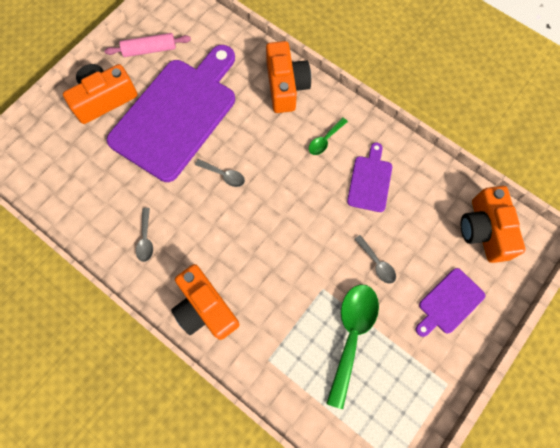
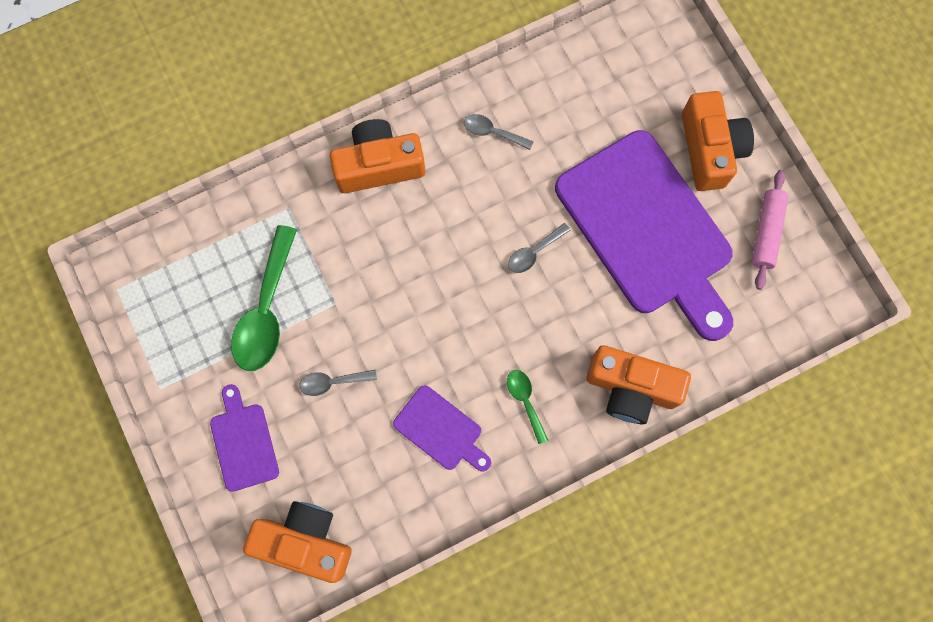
camera: 115 degrees right, 5 degrees up
(351, 335) = (266, 310): green spoon -> green spoon turned 60 degrees clockwise

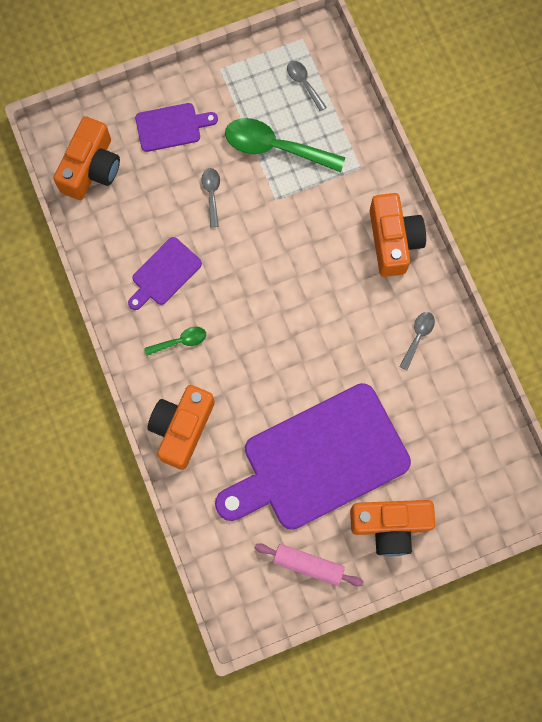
camera: 95 degrees right, 0 degrees up
(534, 252) = (306, 361): grey spoon -> grey spoon (304, 83)

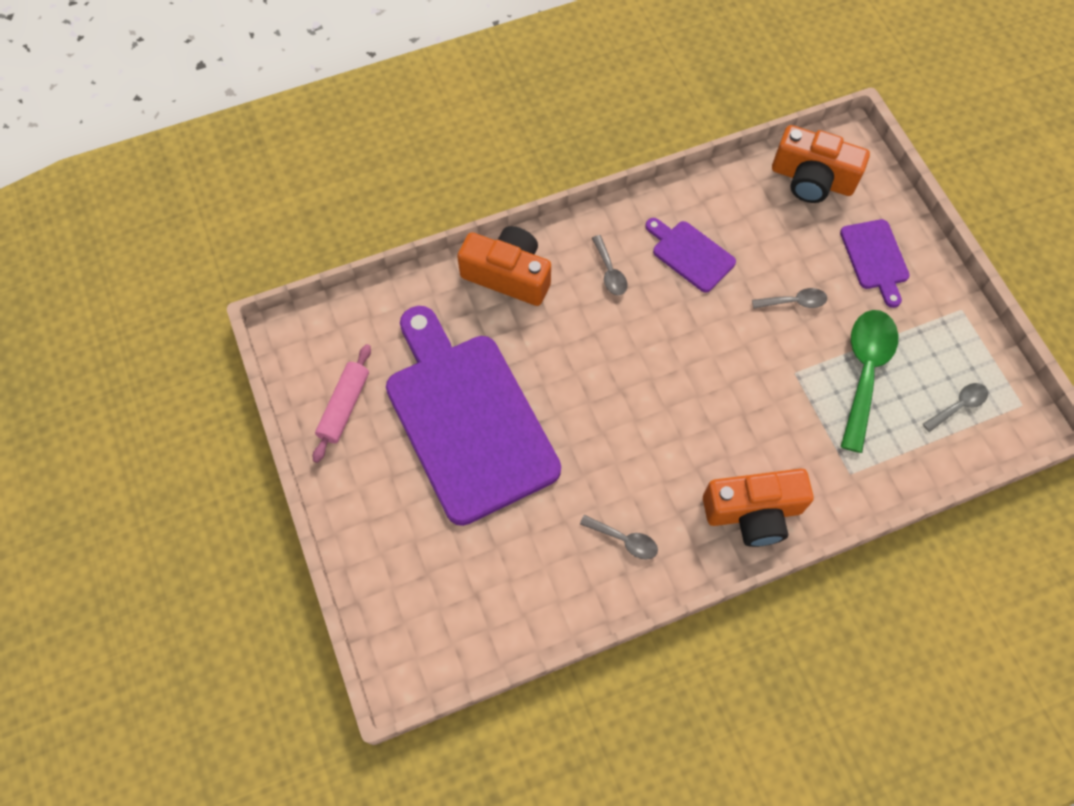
camera: 90 degrees right, 10 degrees down
(180, 341) = (609, 272): green spoon -> grey spoon
(390, 525) = (384, 499): orange camera -> none

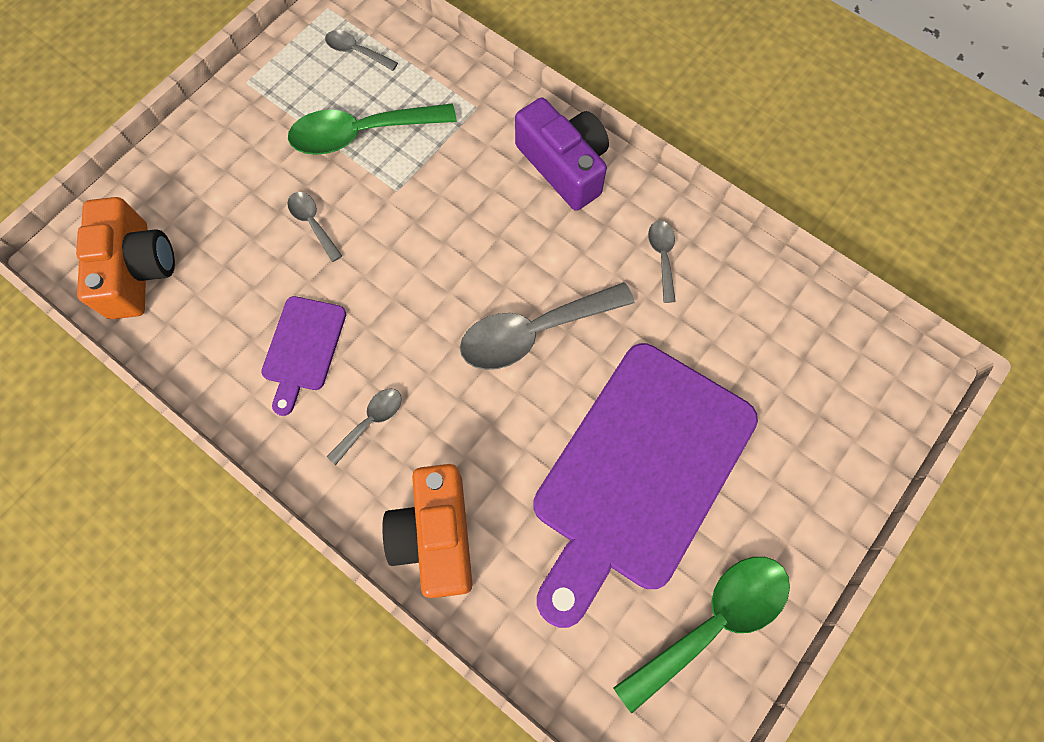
camera: 120 degrees left, 5 degrees up
(344, 407) = (712, 622): pink rolling pin -> green spoon
(615, 409) = (534, 332): none -> grey spoon
(753, 512) = (564, 166): orange camera -> purple camera
(875, 258) = (219, 173): purple cutting board -> none

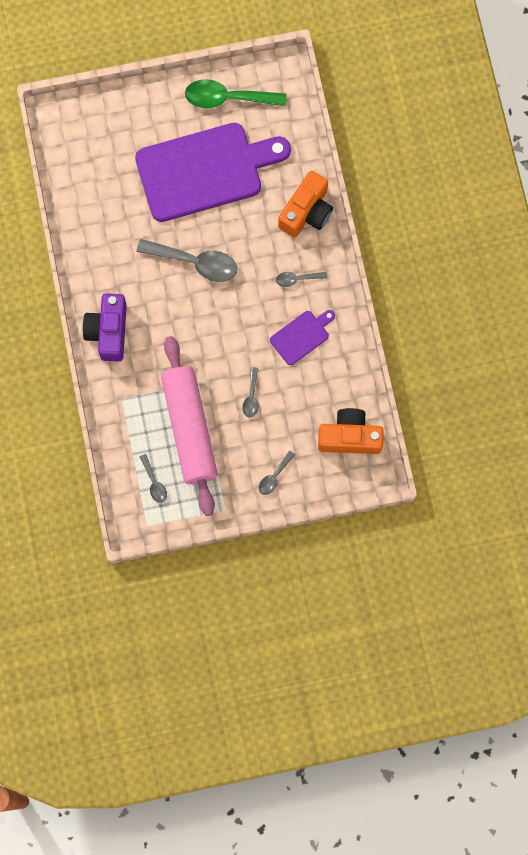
camera: 140 degrees left, 5 degrees up
(138, 270) = (349, 437): orange camera -> orange camera turned 60 degrees clockwise
(362, 134) = (190, 429): green spoon -> pink rolling pin
(662, 257) = (107, 250): grey spoon -> grey spoon (274, 476)

